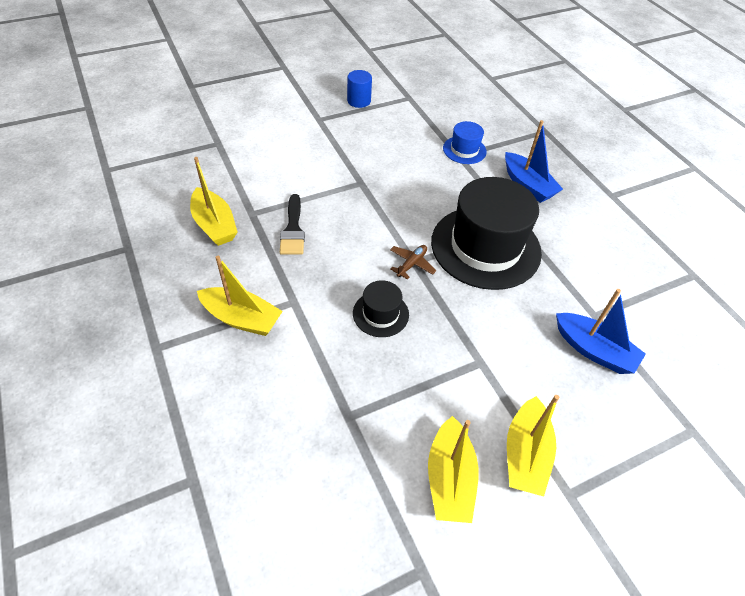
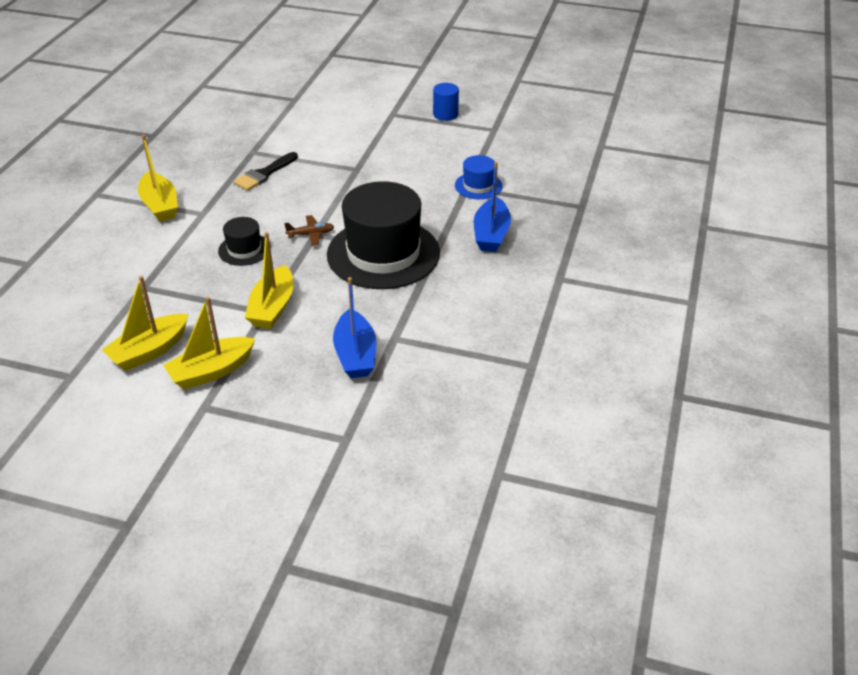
camera: 45 degrees right, 10 degrees down
(215, 225) = (219, 147): yellow boat -> yellow boat (272, 307)

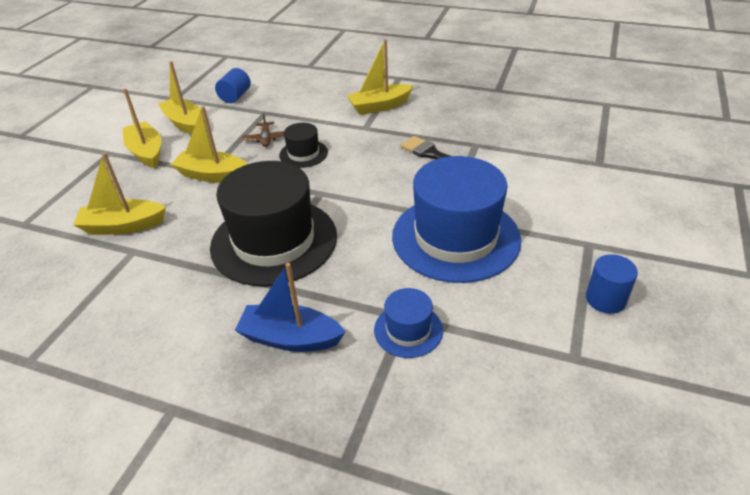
camera: 95 degrees right, 0 degrees up
(90, 318) = (235, 96): none -> blue cylinder
(311, 234) = (319, 190): brown plane -> brown plane (266, 139)
(355, 355) = (123, 226): blue boat -> yellow boat
(382, 165) = (455, 237): none -> blue hat

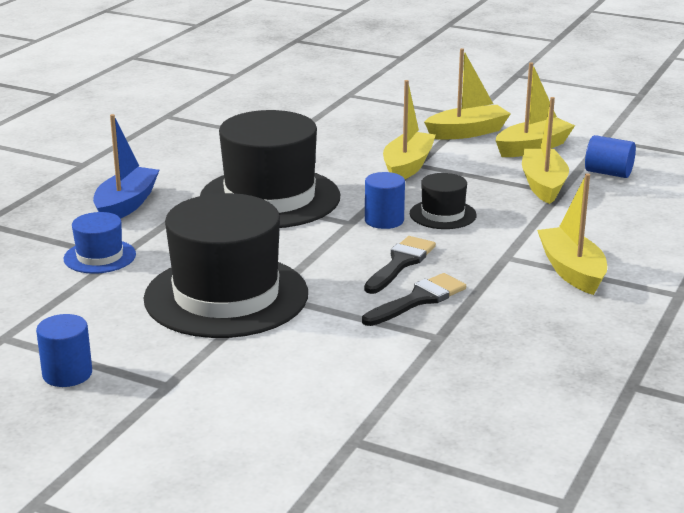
camera: 95 degrees right, 15 degrees down
(123, 226) = (327, 132): yellow boat -> yellow boat (543, 185)
(266, 139) = (486, 193): brown plane -> none
(315, 178) = (384, 220): none -> blue cylinder
(383, 165) = (400, 263): none -> black brush
(455, 237) = (226, 296): blue hat -> black hat

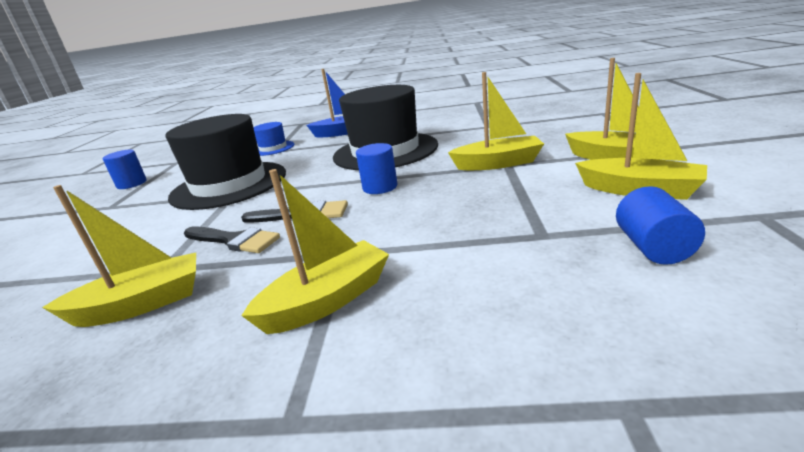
camera: 70 degrees right, 0 degrees up
(442, 214) = (414, 201): black hat -> none
(543, 185) = (547, 222): yellow boat -> yellow boat (142, 304)

